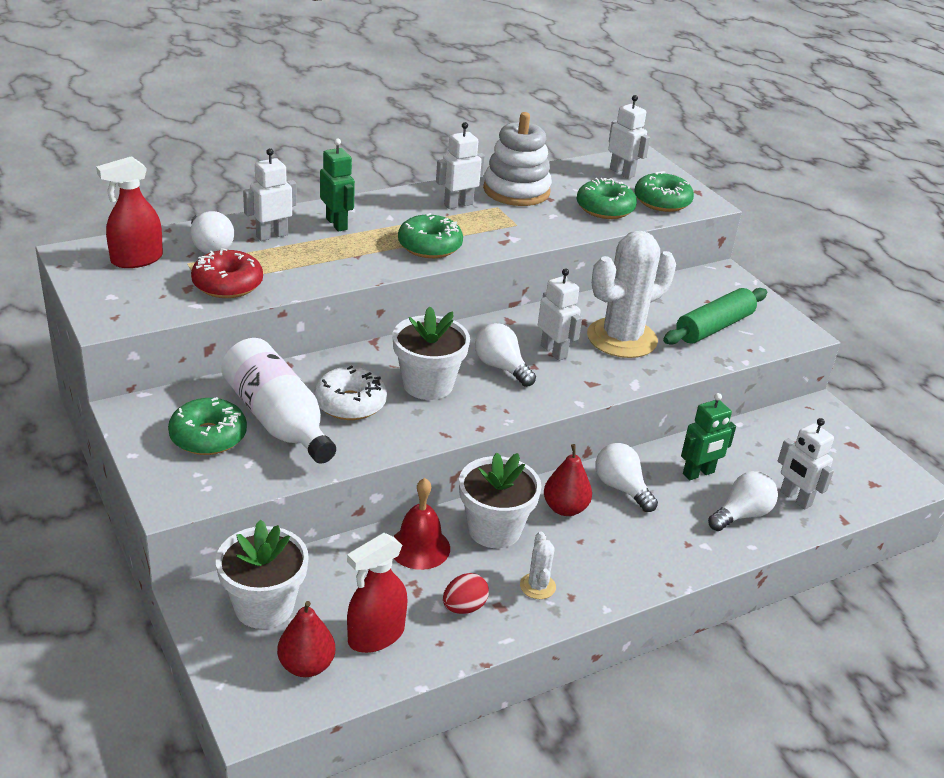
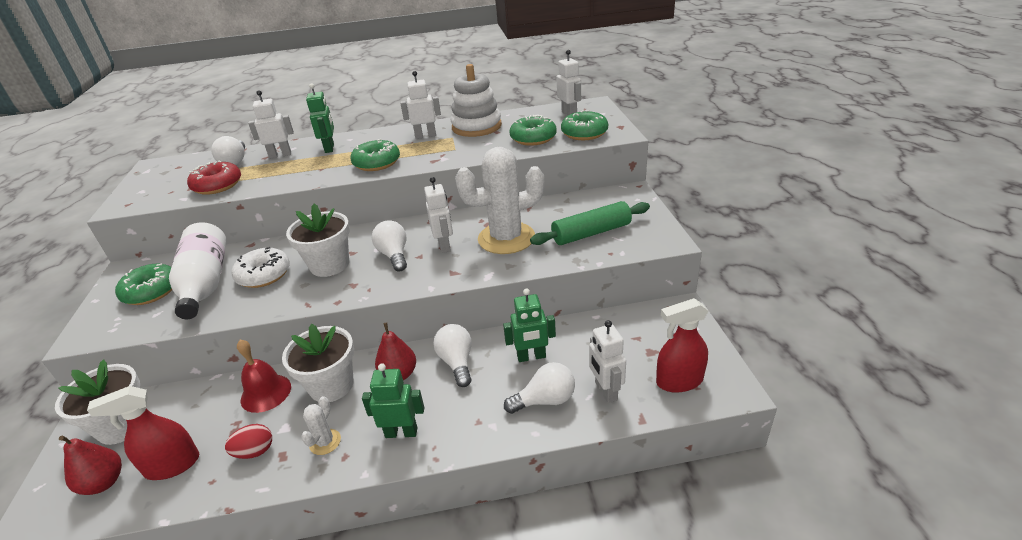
camera: 25 degrees right, 0 degrees up
(136, 259) = (182, 169): red spray bottle -> red spray bottle (679, 381)
(614, 565) = (401, 432): none -> green robot

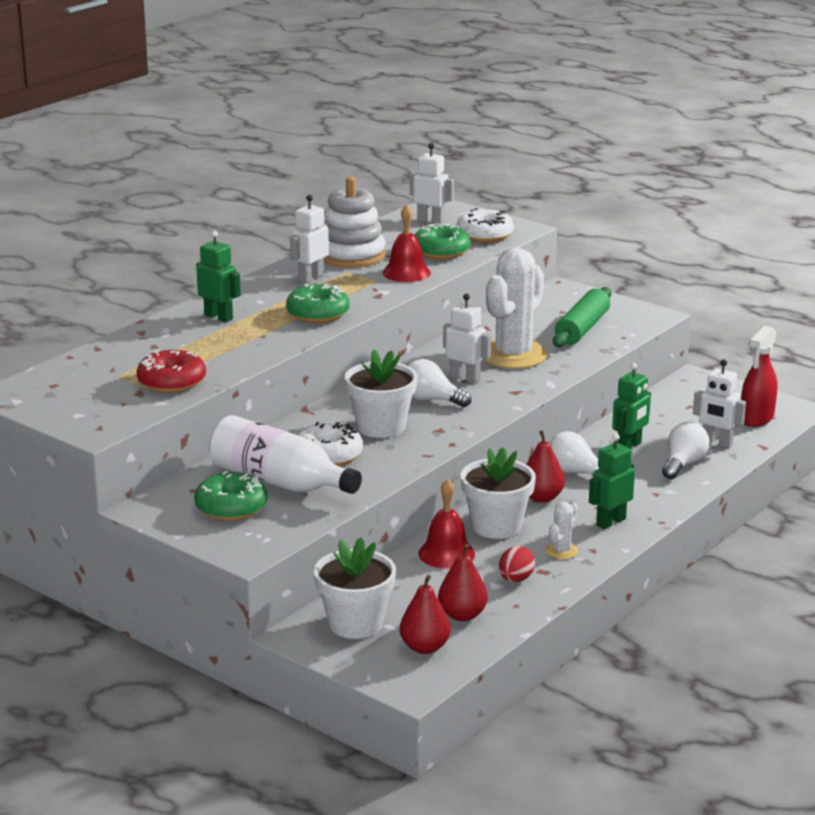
camera: 45 degrees left, 10 degrees down
(172, 465) = (462, 615): red spray bottle -> red pear
(235, 161) = (123, 359): white light bulb -> none
(280, 155) = (170, 339): white robot -> none
(325, 442) = (561, 551): white cactus -> white cactus turned 60 degrees clockwise
(482, 148) = (406, 272): none -> red bell
(584, 133) = (484, 235): green donut -> white donut

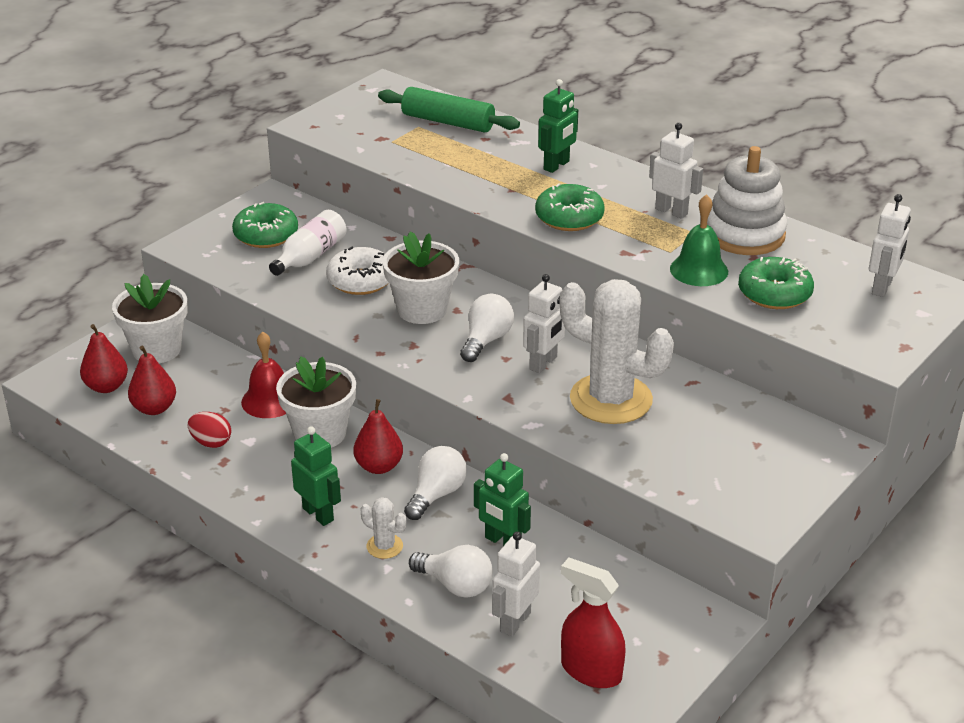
camera: 90 degrees right, 10 degrees up
(172, 382) = (403, 151): red donut -> none
(279, 482) = (310, 256): white bottle -> white bottle, size x0.66
(406, 272) = (699, 270): red bell -> green bell
(484, 235) = (843, 326): white donut -> none
(561, 551) = (261, 475): white cactus -> white cactus (384, 546)
(582, 329) = (701, 457): green rolling pin -> green rolling pin (448, 122)

